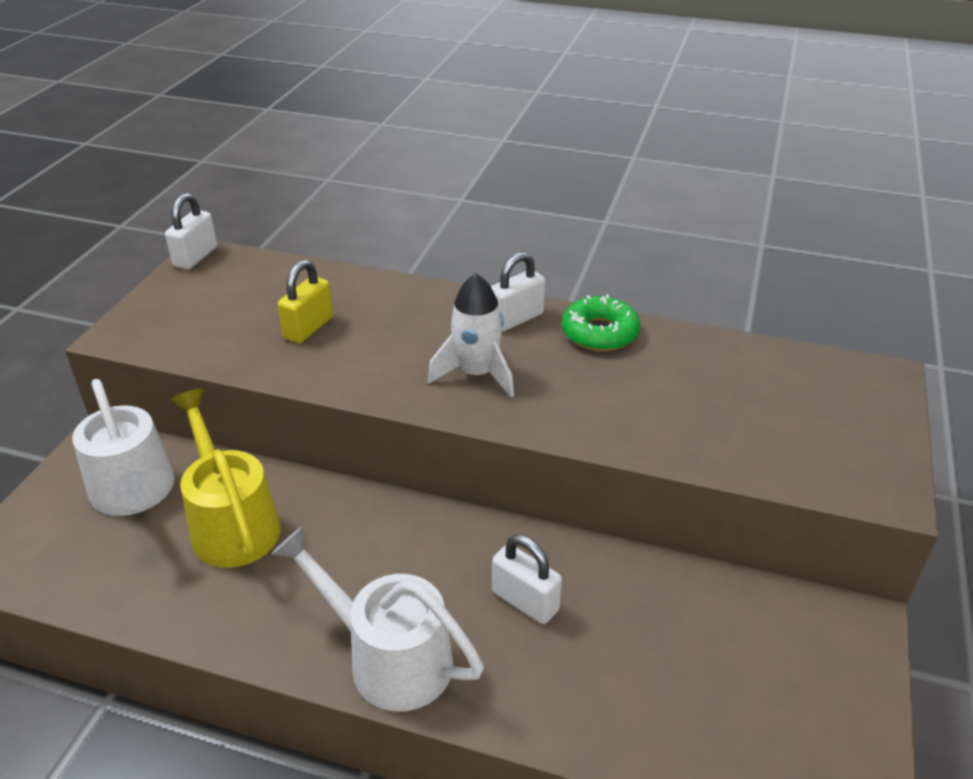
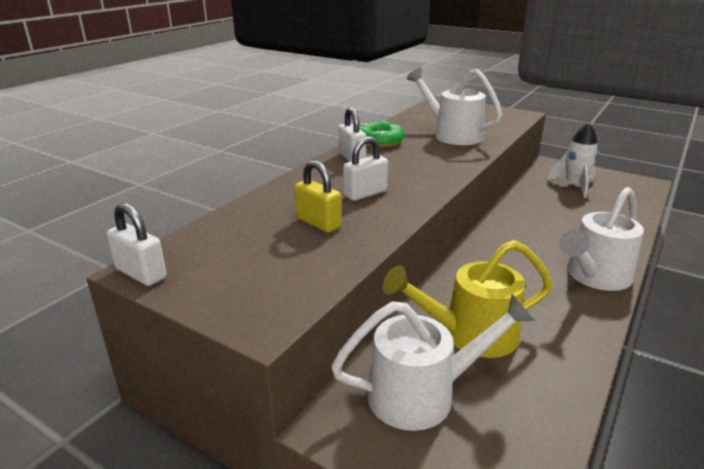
camera: 75 degrees left, 10 degrees down
(476, 374) = (407, 174): white rocket -> white rocket (574, 185)
(525, 601) = (544, 231): white padlock -> white padlock (365, 193)
(679, 403) = (451, 134): none -> white watering can

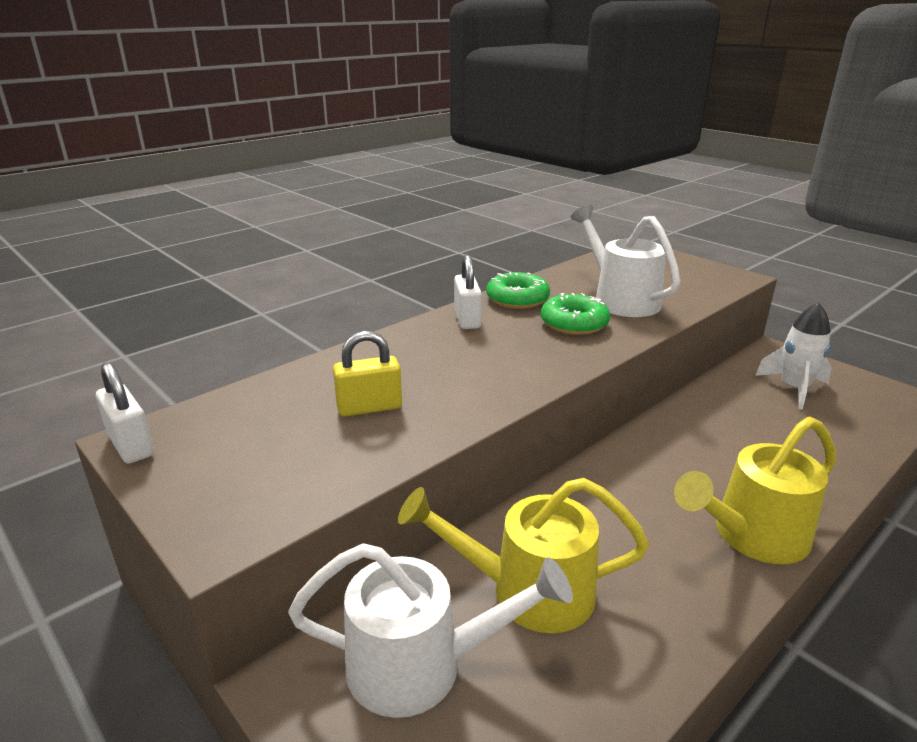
camera: 15 degrees right, 0 degrees up
(318, 223) = (369, 407): yellow padlock -> yellow padlock turned 75 degrees counterclockwise
(365, 193) = (453, 373): white padlock -> none
(430, 153) = (574, 323): none -> green donut
(594, 277) = (751, 537): white watering can -> yellow watering can

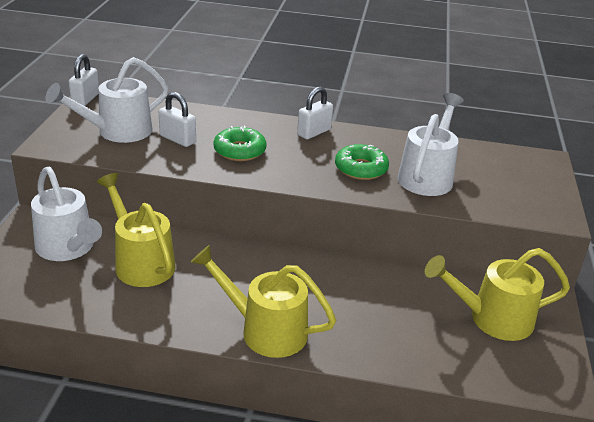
camera: 50 degrees right, 5 degrees up
(279, 450) = (117, 132): none -> white watering can
(369, 407) = (177, 139): yellow padlock -> white padlock
(517, 299) = (369, 139): green donut -> green donut (239, 151)
(794, 388) = (491, 319): white rocket -> yellow watering can

